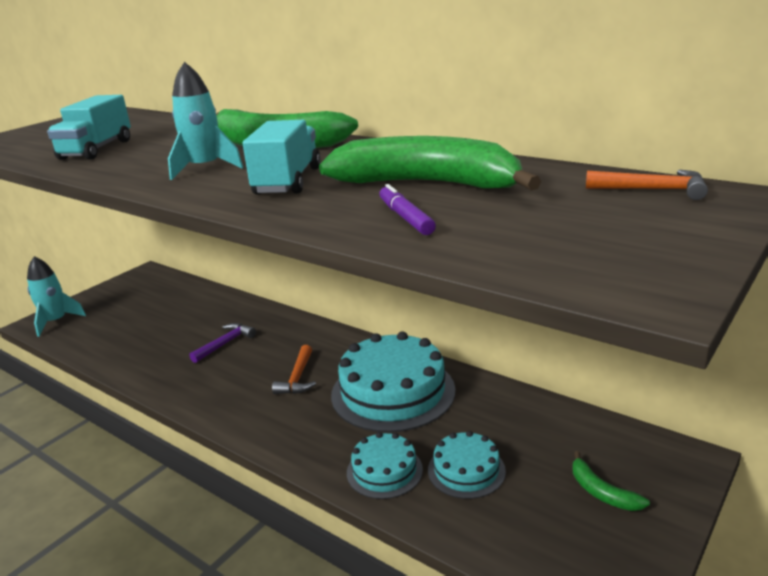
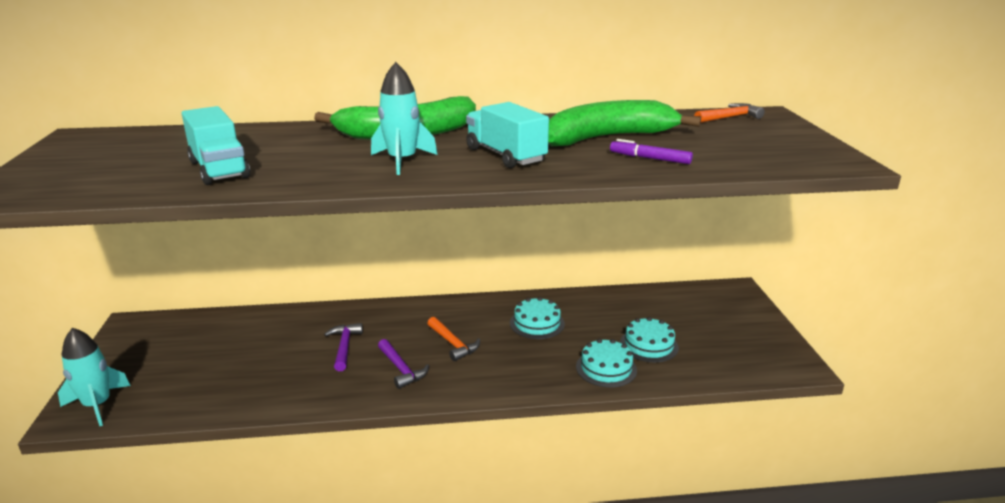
camera: 45 degrees left, 0 degrees up
(231, 381) = (401, 369): none -> purple hammer
(393, 392) = (537, 323): turquoise cake -> turquoise cake, size x0.52
(602, 492) = (725, 322): green banana -> none

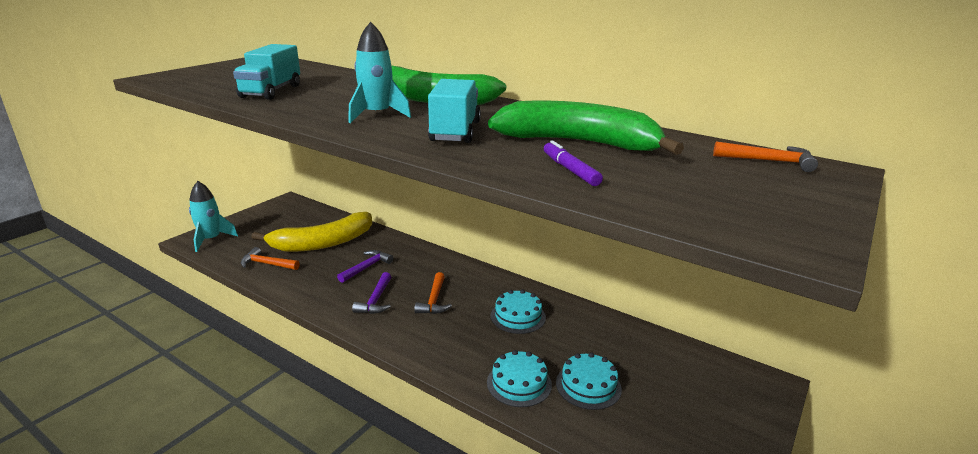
camera: 40 degrees right, 0 degrees up
(225, 394) = (267, 264): none -> orange hammer
(256, 346) = (323, 243): none -> yellow banana

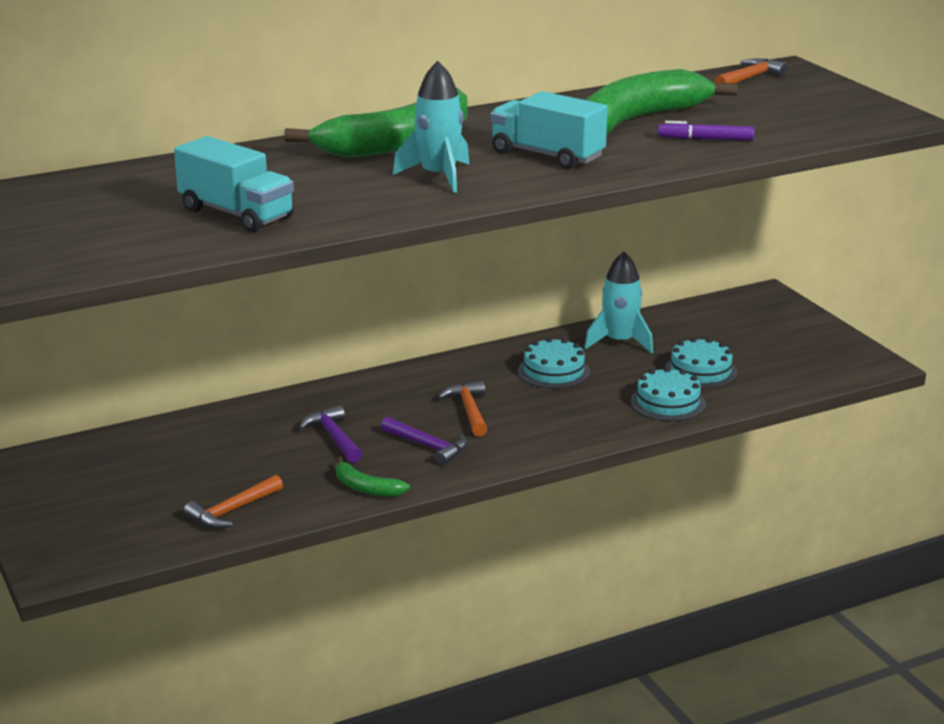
camera: 60 degrees left, 0 degrees up
(211, 239) = (77, 552): turquoise rocket -> turquoise rocket (619, 342)
(312, 295) = (366, 488): none -> green banana
(323, 243) = (216, 457): yellow banana -> none
(434, 300) = (469, 410): orange hammer -> orange hammer turned 135 degrees counterclockwise

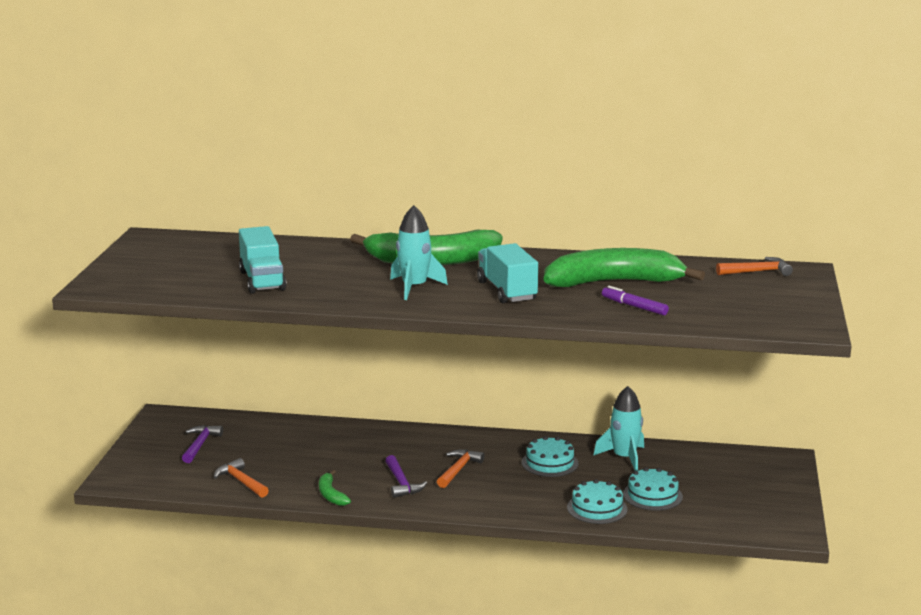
camera: 35 degrees right, 5 degrees down
(232, 511) = (241, 481): orange hammer -> orange hammer turned 60 degrees clockwise
(334, 437) = (355, 459): purple hammer -> purple hammer (200, 445)

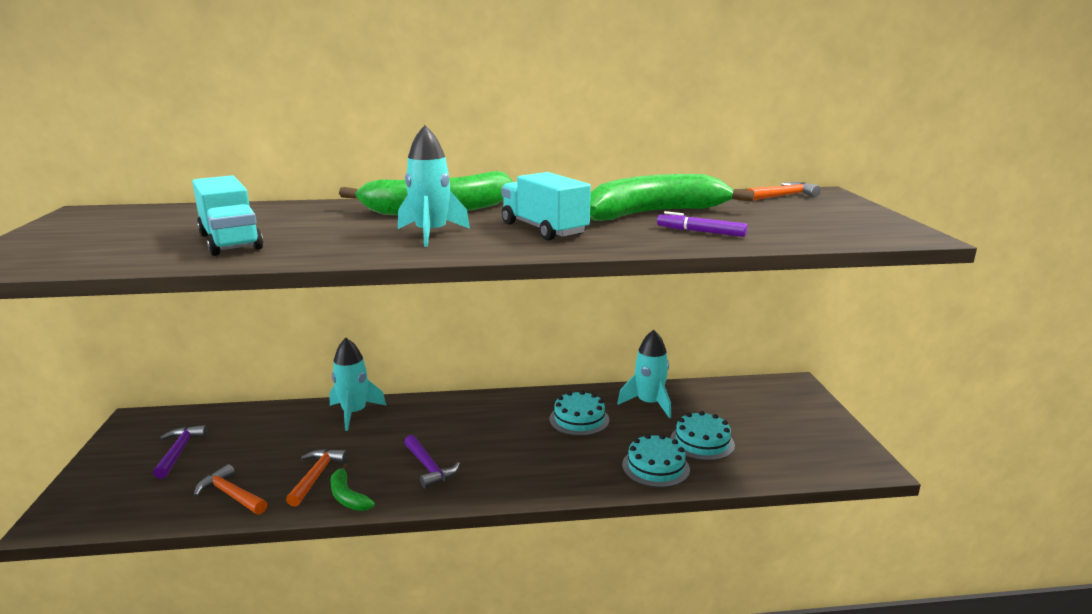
camera: 15 degrees left, 0 degrees up
(348, 432) = (354, 413): none -> turquoise rocket
(458, 470) = (487, 441): orange hammer -> orange hammer (316, 476)

